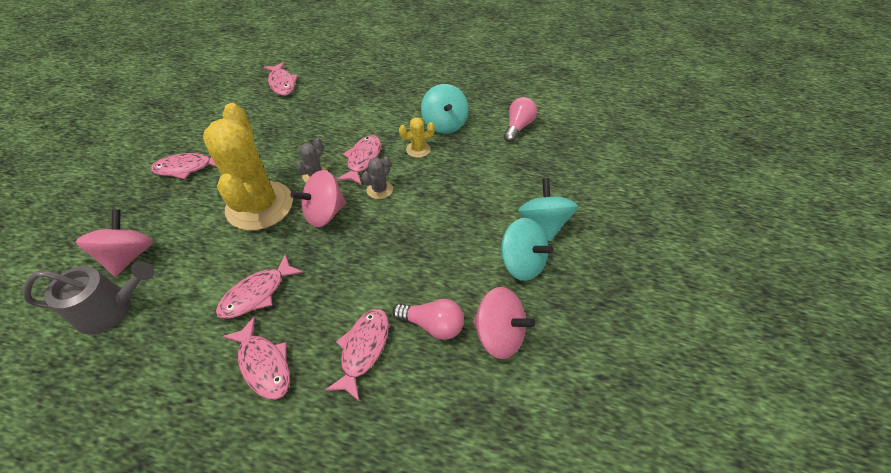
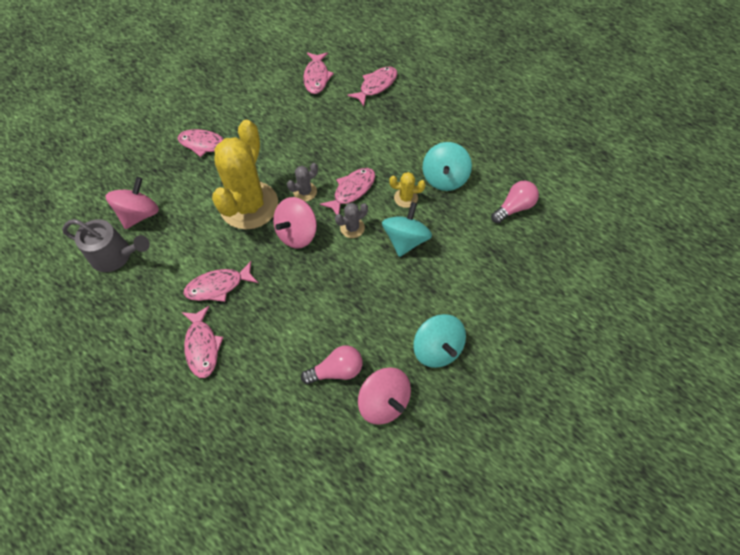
camera: 25 degrees right, 10 degrees up
(324, 213) = (297, 233): pink spinning top -> pink spinning top turned 45 degrees counterclockwise
(363, 349) = (276, 367): pink fish -> pink fish (376, 86)
(432, 325) = (336, 370): pink light bulb -> pink light bulb turned 60 degrees counterclockwise
(543, 224) = (478, 320): turquoise spinning top -> turquoise spinning top (405, 240)

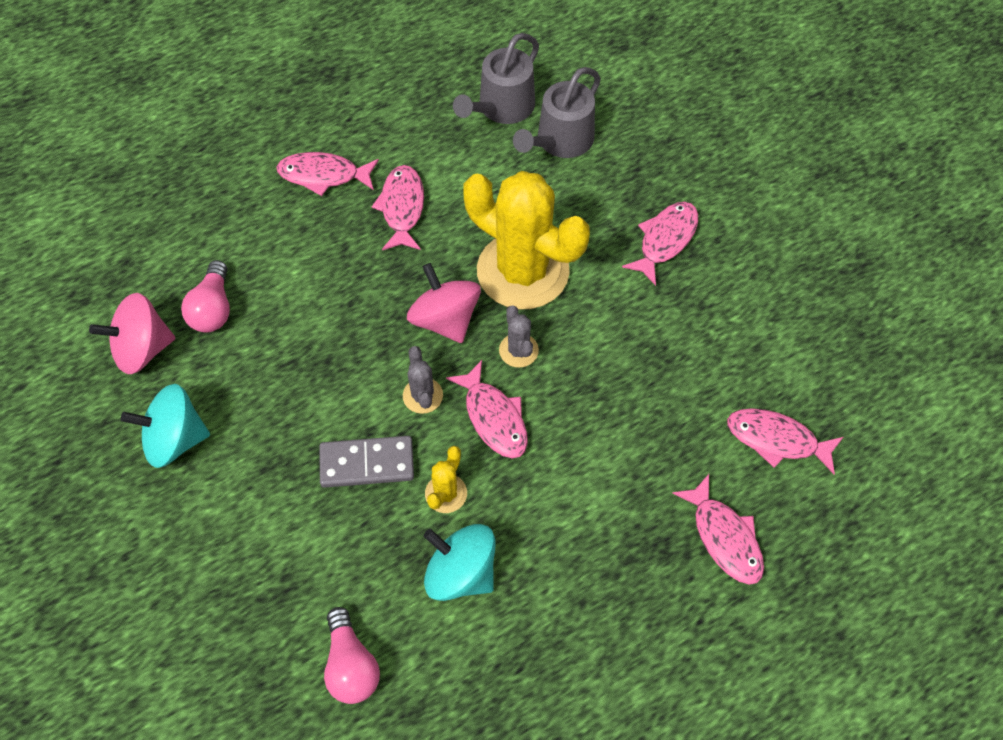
camera: 110 degrees right, 0 degrees up
(139, 214) = (560, 141): pink spinning top -> grey watering can
(405, 240) = (367, 463): turquoise spinning top -> grey domino

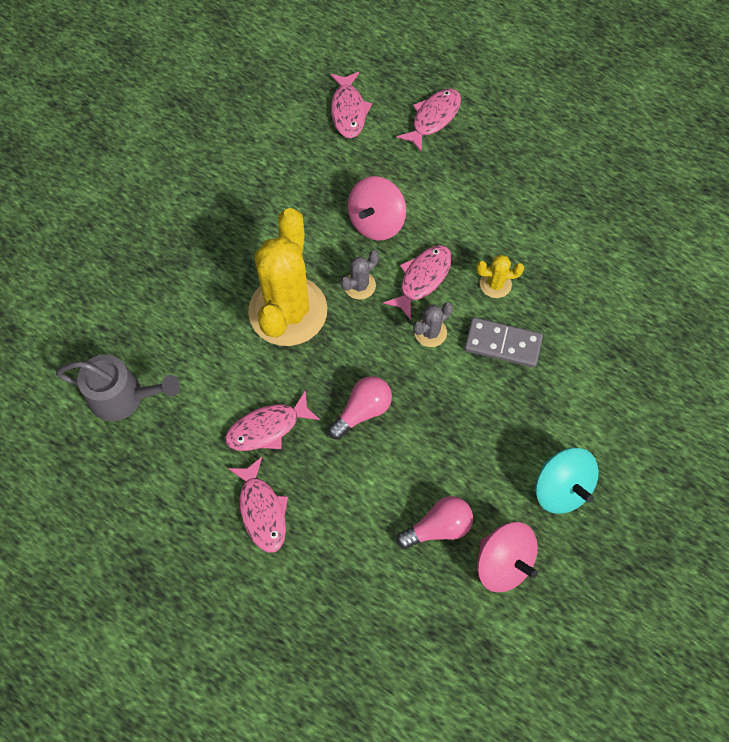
camera: 115 degrees left, 5 degrees up
(351, 665) = (639, 287): pink light bulb -> pink light bulb (362, 411)
(367, 463) = (502, 344): grey domino -> grey domino turned 45 degrees counterclockwise
(445, 319) = (358, 346): pink spinning top -> pink spinning top (376, 222)
(461, 573) = (543, 251): turquoise spinning top -> none
(560, 141) = (142, 336): grey watering can -> none
(665, 240) = (213, 226): pink fish -> none

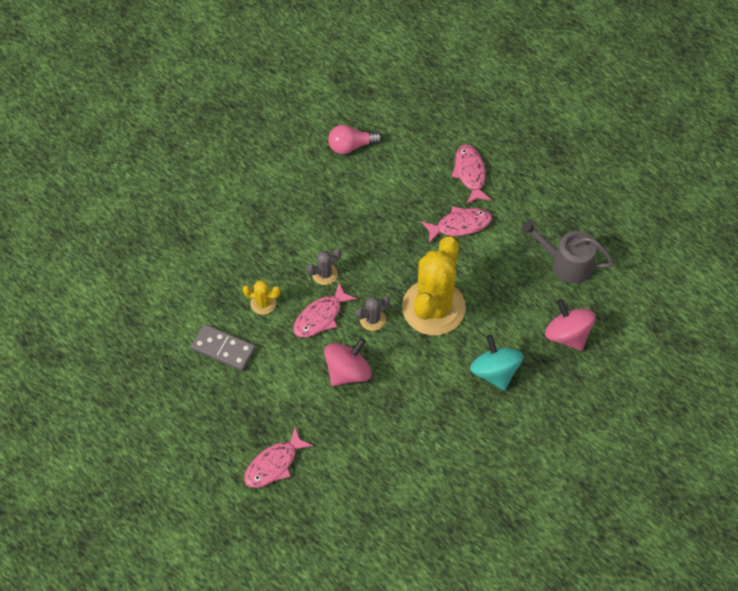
camera: 170 degrees left, 5 degrees down
(348, 111) = (351, 485): pink fish -> none
(362, 411) = (388, 226): pink light bulb -> none
(502, 344) = (271, 256): grey domino -> grey domino (223, 348)
(503, 562) = (313, 120): pink spinning top -> pink spinning top (567, 334)
(561, 488) = (260, 156): turquoise spinning top -> turquoise spinning top (495, 371)

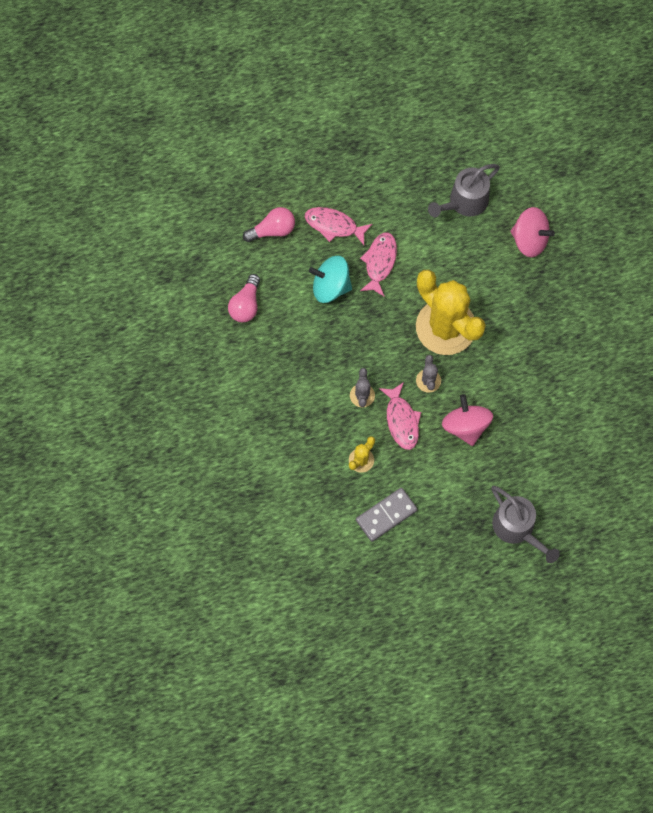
camera: 60 degrees left, 10 degrees up
(274, 464) = (517, 528): pink fish -> grey watering can
(433, 131) = (272, 230): none -> pink light bulb
(495, 371) = (531, 313): turquoise spinning top -> turquoise spinning top (330, 287)
(567, 334) = (529, 240): pink spinning top -> pink spinning top turned 150 degrees counterclockwise

